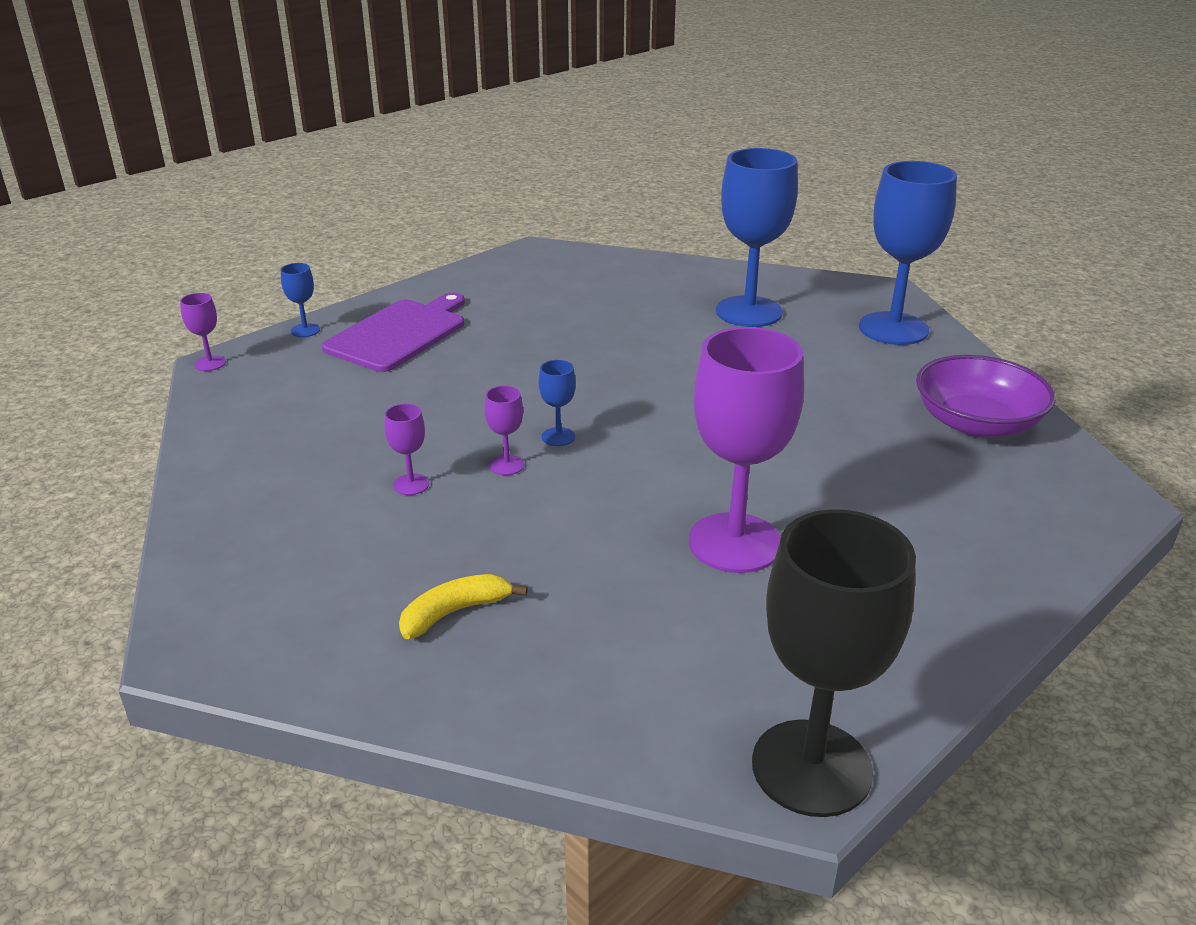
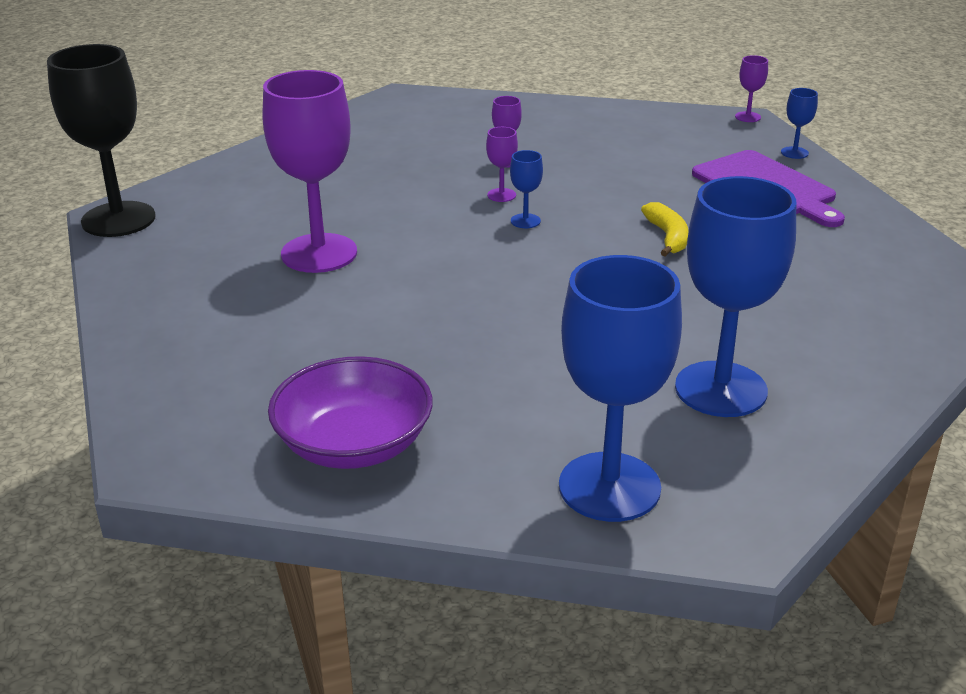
camera: 115 degrees right, 0 degrees up
(455, 612) = (355, 155): yellow banana -> yellow banana (667, 237)

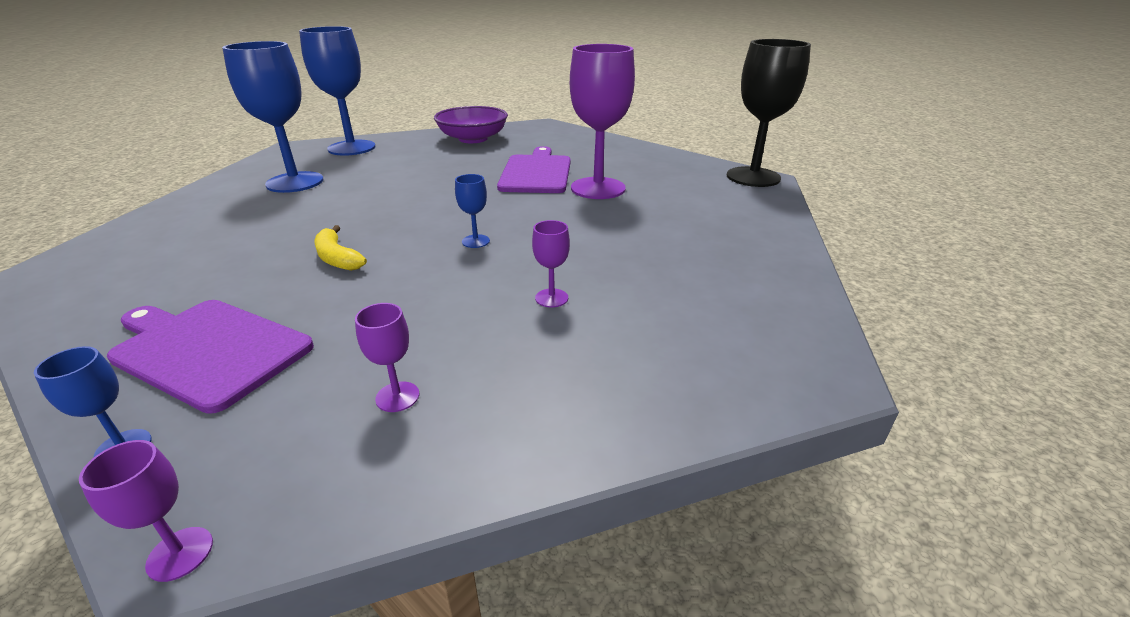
camera: 150 degrees right, 0 degrees up
(355, 305) = (536, 173): none -> purple cutting board
(501, 195) = (518, 258): purple goblet -> purple goblet (397, 397)

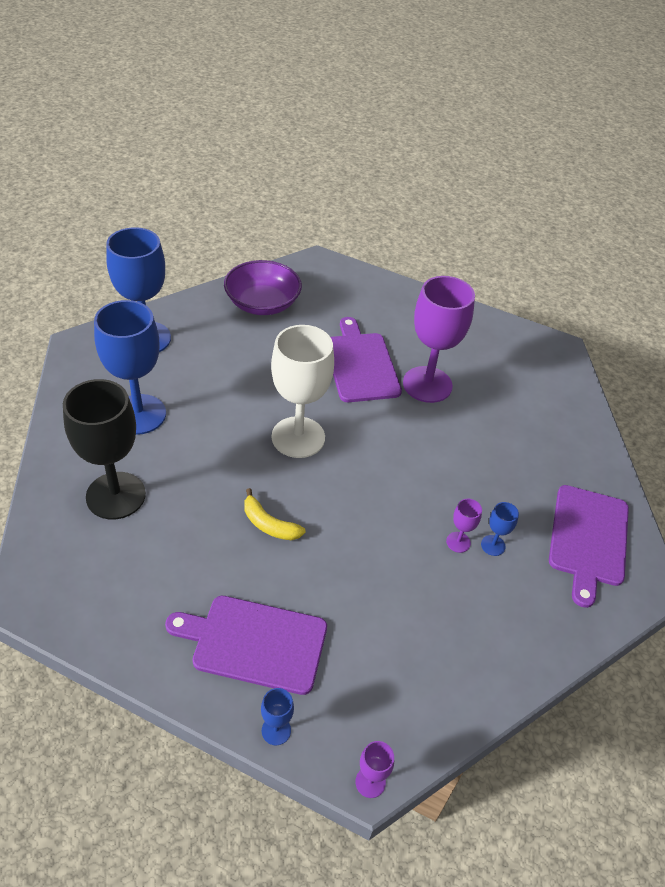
camera: 20 degrees left, 15 degrees up
(397, 397) = (411, 655): purple goblet -> none
(431, 207) = (298, 437): none -> white goblet
(475, 241) = (366, 482): blue goblet -> blue goblet (493, 545)
(741, 318) = (588, 539): none -> purple cutting board
(753, 177) = (549, 346): black goblet -> black goblet (116, 495)

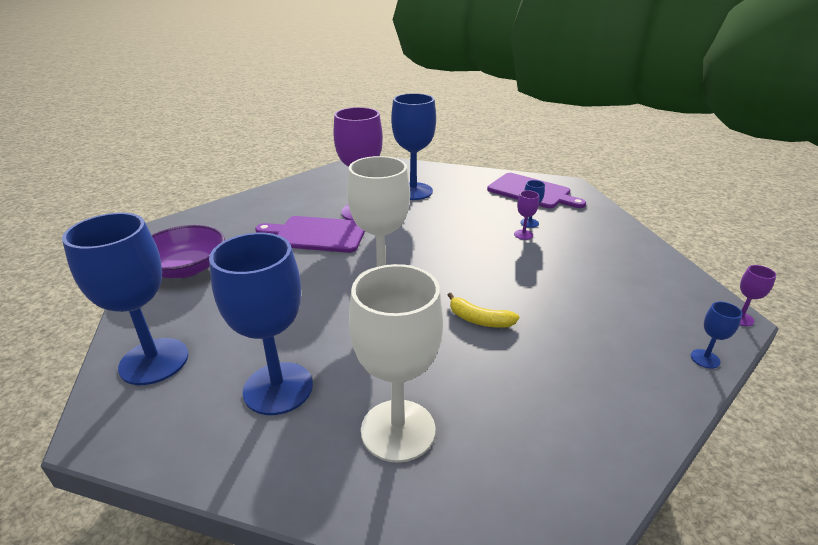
camera: 65 degrees left, 15 degrees down
(116, 495) = (398, 430): black goblet -> white goblet
(254, 643) = (614, 354): purple cutting board -> none
(269, 524) = (479, 320): yellow banana -> yellow banana turned 60 degrees clockwise
(506, 415) = (413, 191): none -> blue goblet

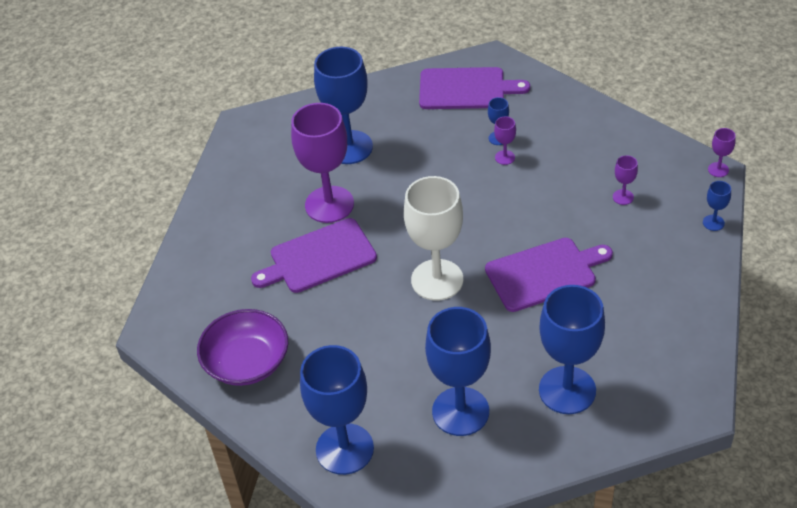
camera: 30 degrees left, 15 degrees up
(398, 430) = (567, 390): white goblet -> blue goblet
(479, 320) = (544, 273): yellow banana -> purple cutting board
(612, 298) = (623, 197): none -> purple goblet

